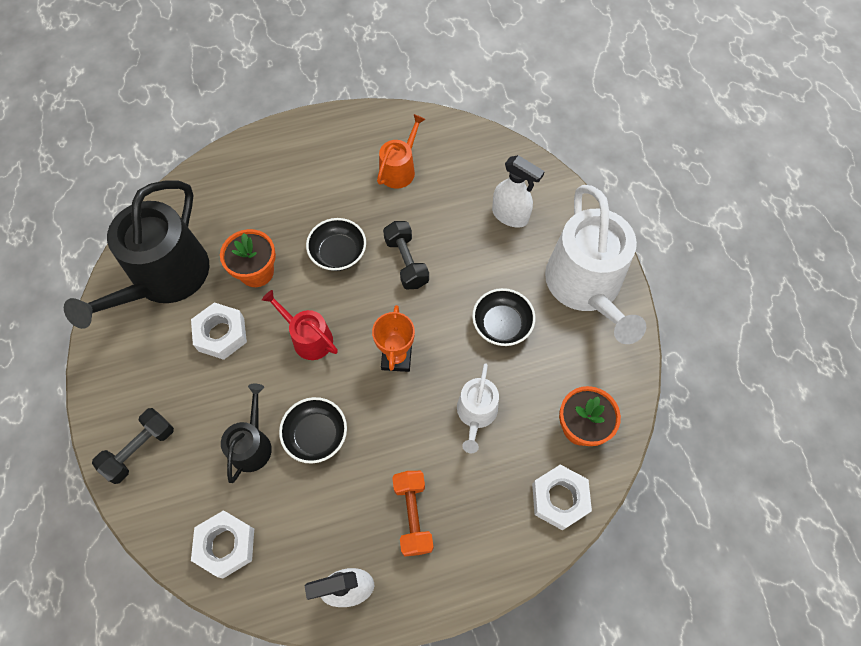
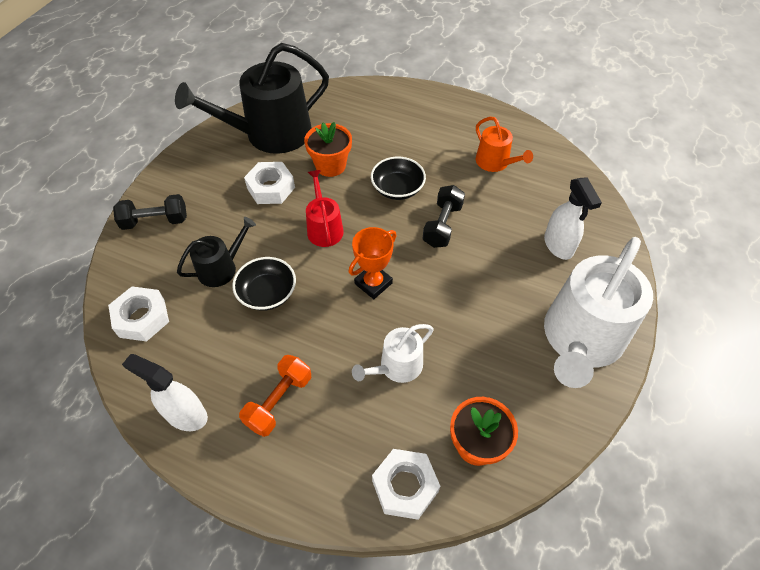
camera: 40 degrees right, 10 degrees down
(399, 169) = (495, 163): orange watering can -> orange watering can turned 75 degrees clockwise
(501, 324) = (478, 317): black bowl -> none

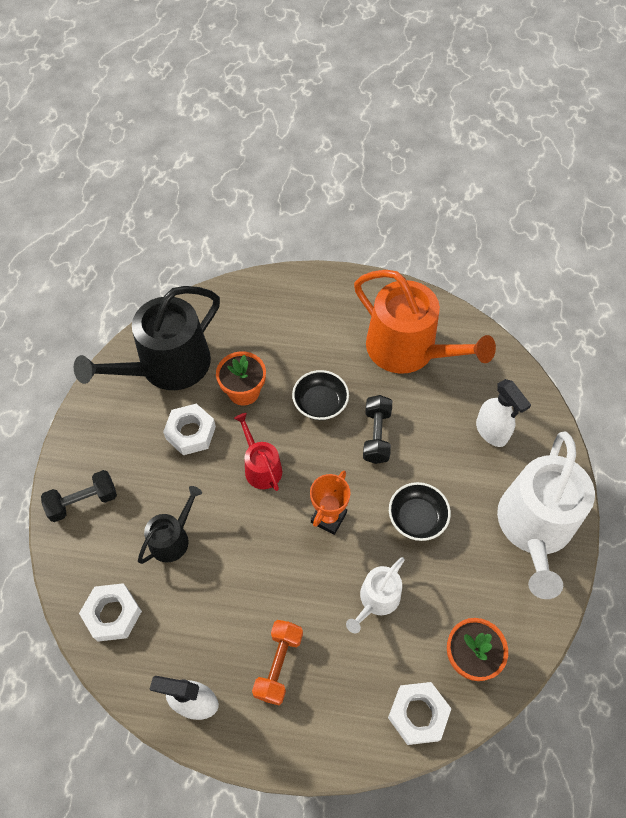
camera: 15 degrees left, 5 degrees up
(267, 293) = (229, 554): black bowl -> black bowl (417, 518)
(495, 163) = (408, 350): orange watering can -> orange watering can, size x2.01

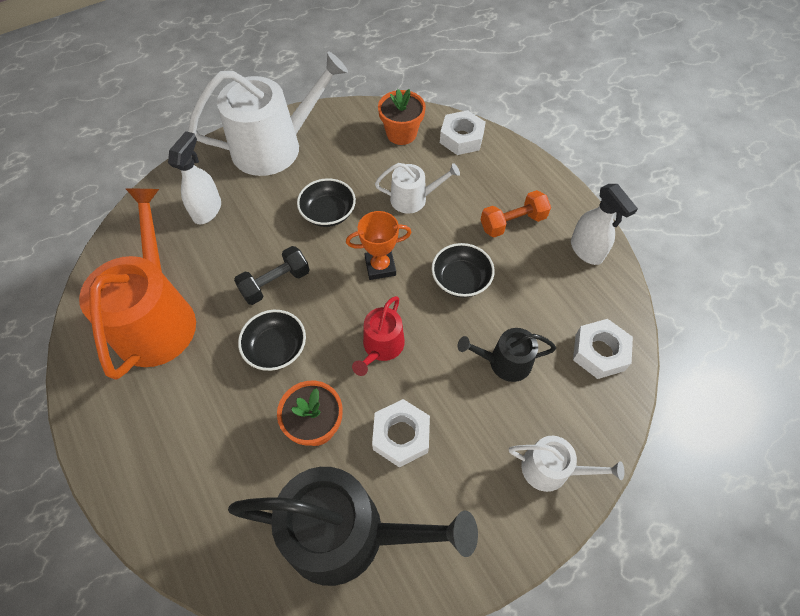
camera: 130 degrees left, 0 degrees up
(83, 501) = (551, 469): black dumbbell -> white watering can
(263, 568) = (461, 280): none -> black bowl

